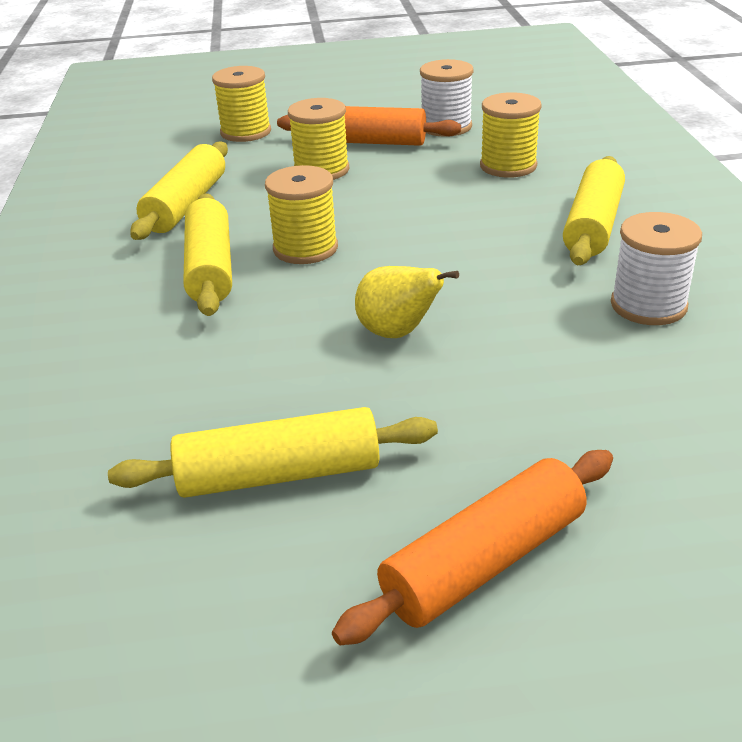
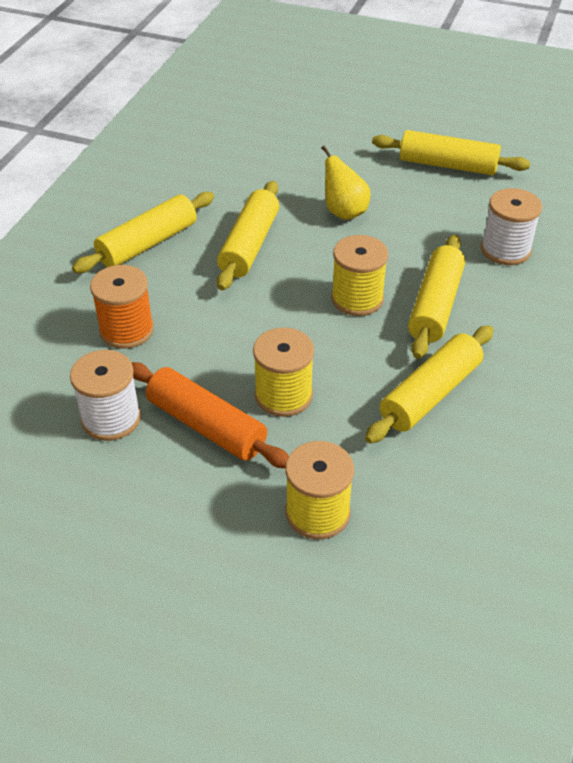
camera: 155 degrees left, 10 degrees up
(479, 258) = (249, 245): none -> yellow rolling pin
(484, 562) = (384, 115): orange rolling pin -> none
(508, 166) = (126, 330): yellow spool -> orange spool
(648, 305) = (195, 180): white spool -> white spool (505, 250)

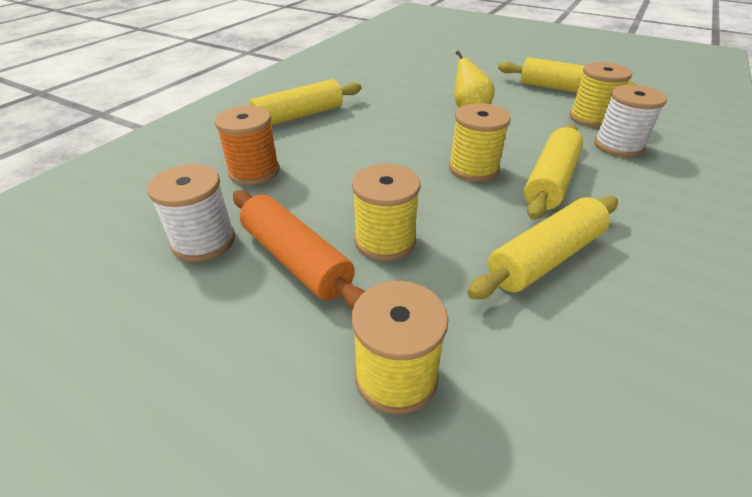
camera: 10 degrees right, 5 degrees down
(249, 245) = (383, 124): yellow rolling pin -> none
(480, 211) = (591, 118): none -> yellow spool

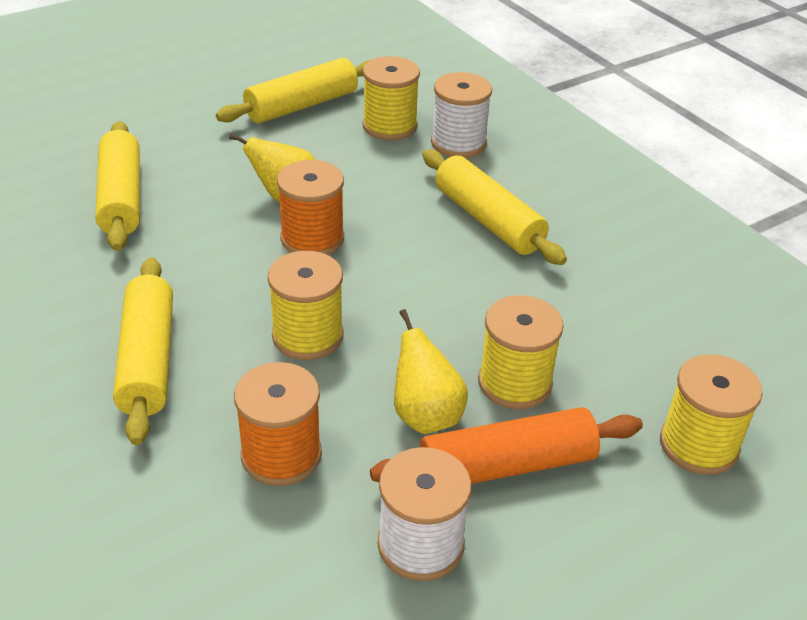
camera: 65 degrees left, 0 degrees up
(321, 211) = (425, 415): none -> yellow pear
(443, 127) = (312, 238): none -> orange spool
(473, 168) = (425, 259): yellow spool -> yellow spool (307, 336)
(545, 258) = (601, 287): yellow rolling pin -> yellow rolling pin (121, 197)

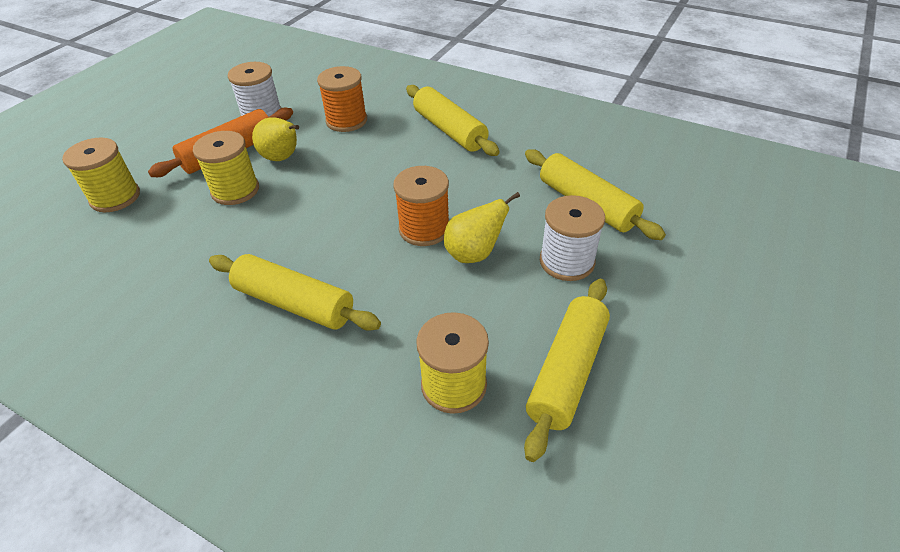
camera: 155 degrees right, 5 degrees up
(307, 336) = (375, 170): yellow spool -> none
(458, 143) = (365, 394): white spool -> white spool (567, 261)

